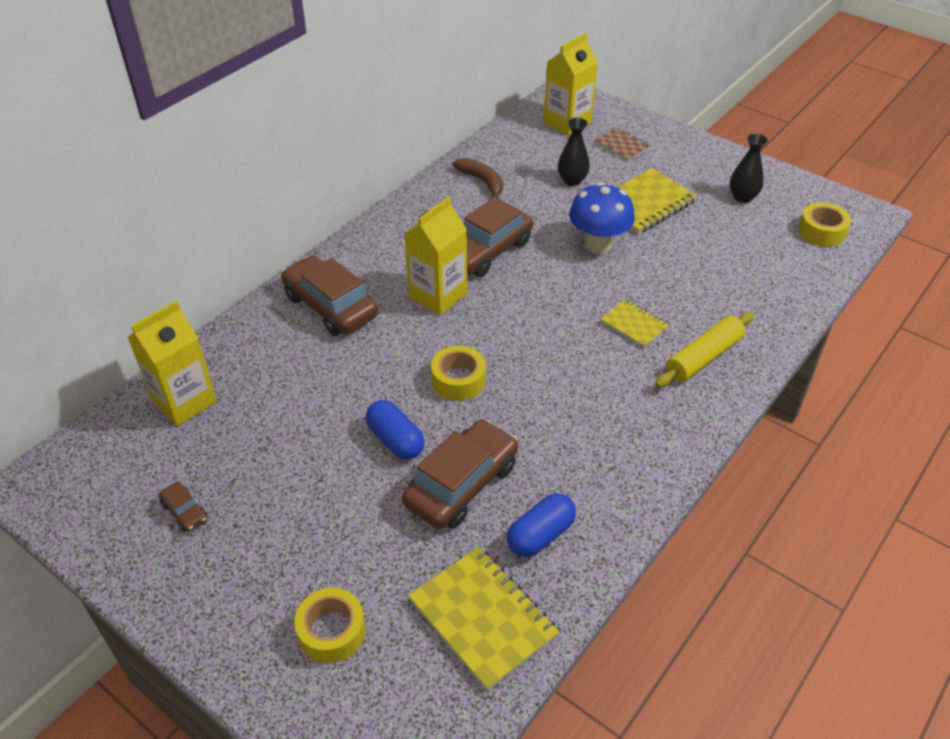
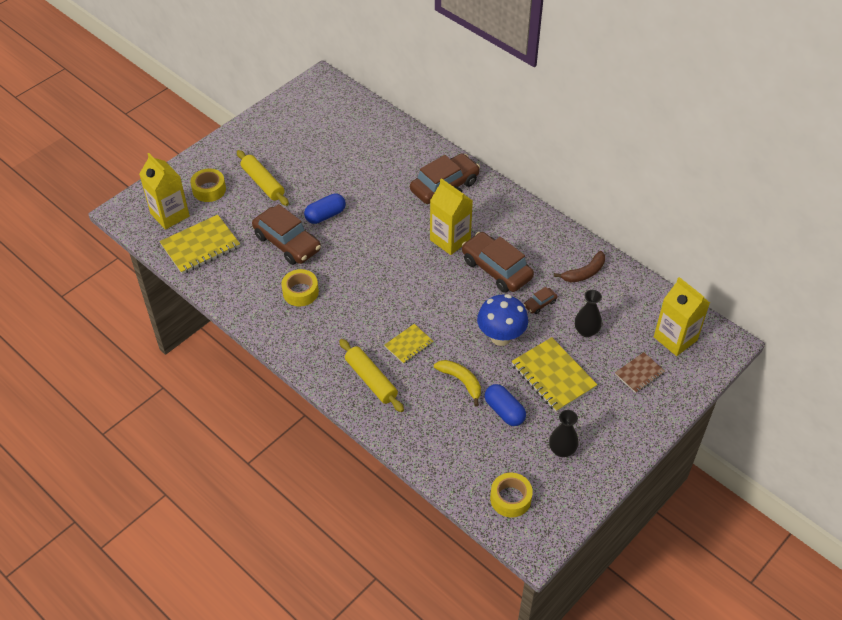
camera: 95 degrees right, 5 degrees up
(184, 401) = (370, 127): yellow carton -> yellow carton (170, 215)
(185, 511) = (293, 134): brown car -> brown car (540, 304)
(316, 541) = (263, 183): none -> yellow rolling pin
(458, 380) = (369, 246): yellow tape -> yellow tape (300, 292)
(540, 535) = (245, 274): blue capsule -> blue capsule (504, 411)
(677, 275) = (461, 381): none -> yellow banana

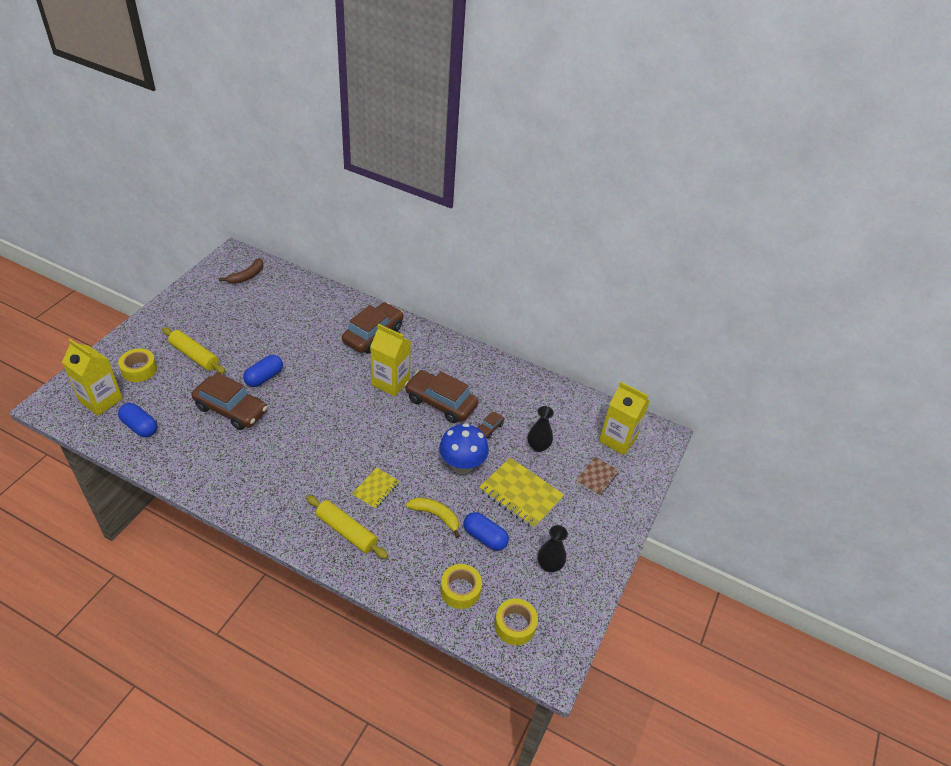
camera: 20 degrees left, 5 degrees down
(200, 246) = (140, 426): yellow notebook -> blue capsule
(300, 292) = (254, 455): yellow tape -> yellow tape (460, 590)
(584, 273) = (521, 393): brown banana -> brown banana (247, 276)

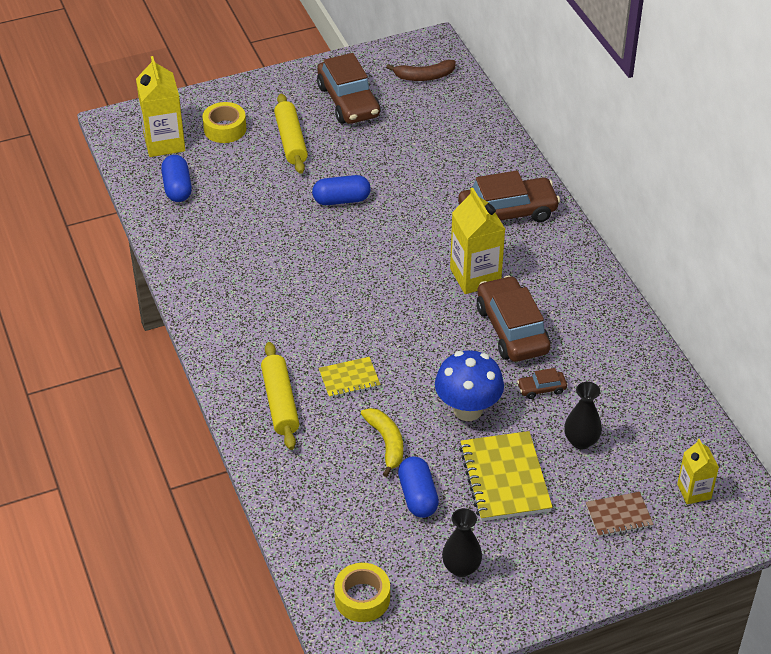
camera: 45 degrees right, 0 degrees up
(231, 409) = (278, 216): brown car -> brown car (348, 101)
(460, 590) = (339, 529): yellow tape -> none
(617, 439) = (694, 491): yellow carton -> yellow carton, size x0.59

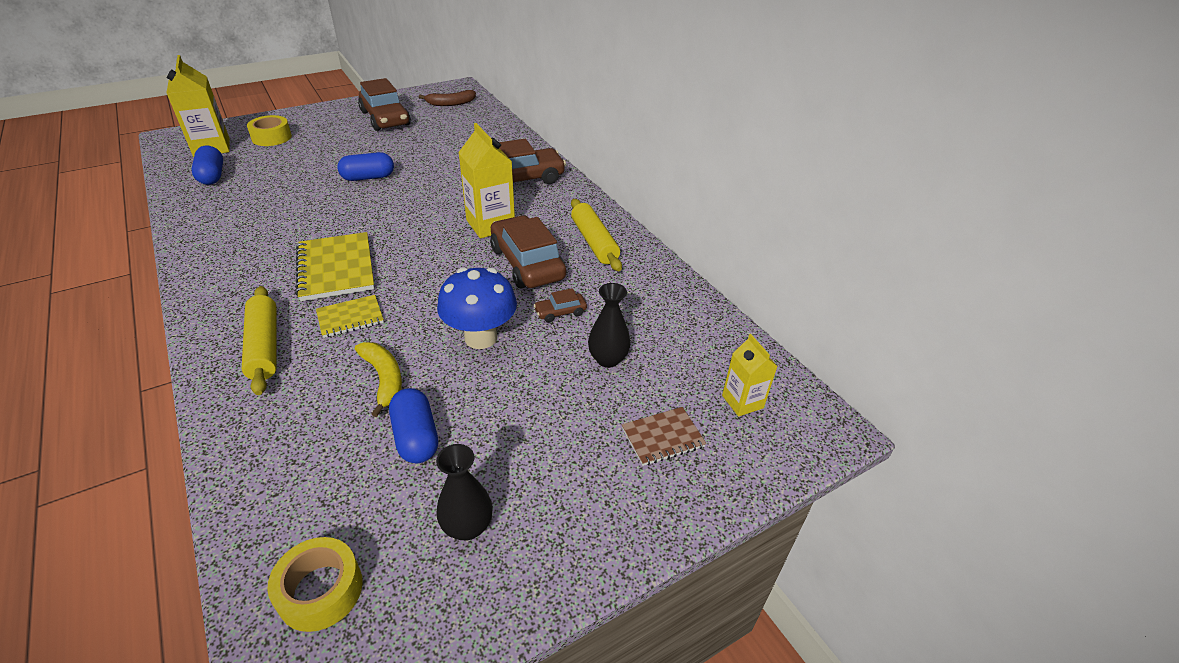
camera: 10 degrees left, 5 degrees down
(291, 140) = (329, 142): yellow rolling pin -> yellow rolling pin (594, 242)
(504, 478) = (523, 406): yellow notebook -> yellow notebook (336, 268)

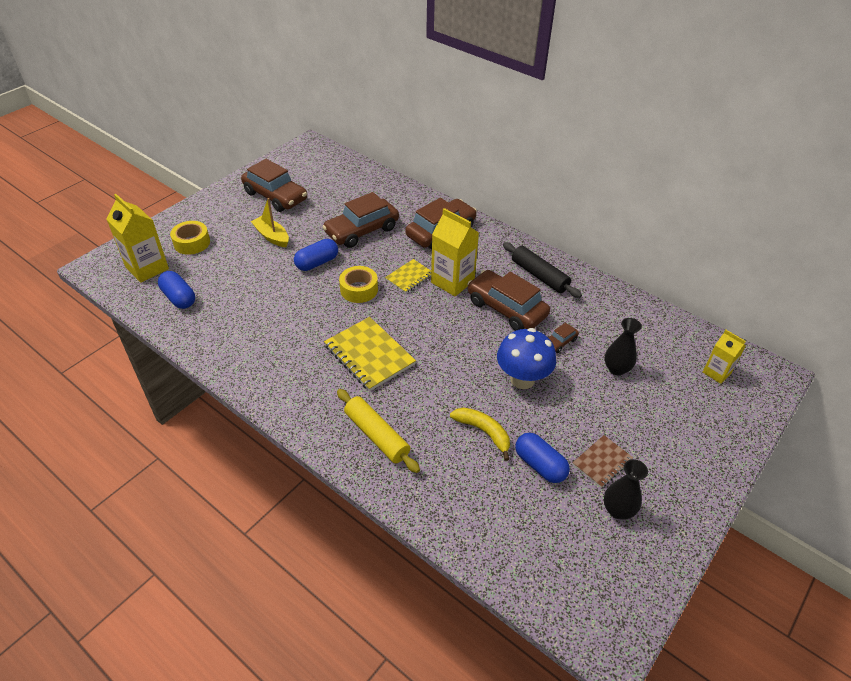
camera: 20 degrees left, 5 degrees up
(320, 590) = (566, 579): yellow tape -> yellow tape (359, 289)
(348, 148) = (272, 236): none -> yellow boat
(350, 318) = (418, 393): yellow notebook -> yellow notebook (409, 277)
(439, 161) = (362, 231): none -> brown car
(451, 103) = (318, 165): brown banana -> none
(594, 242) = (539, 276): yellow rolling pin -> black rolling pin
(663, 438) = (687, 413): brown notebook -> brown notebook (602, 462)

